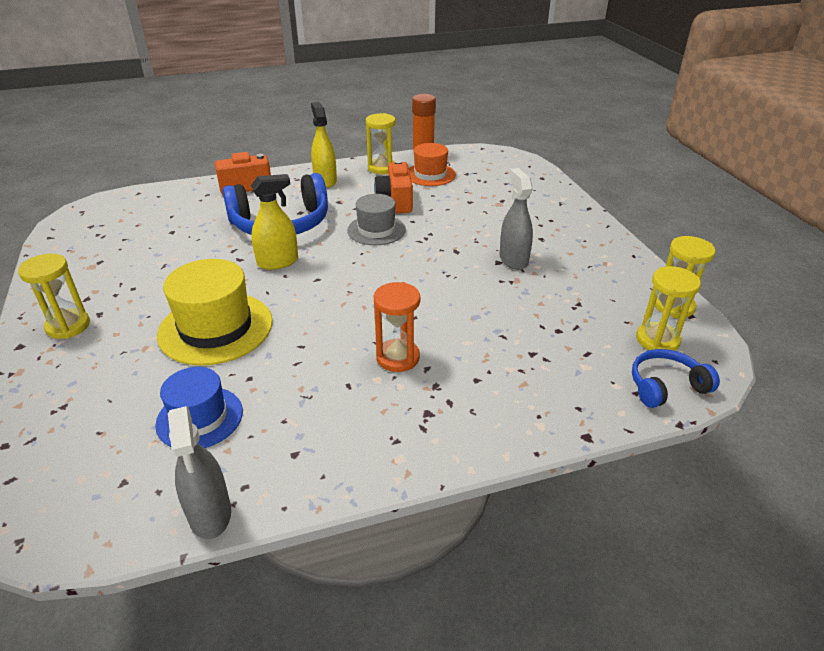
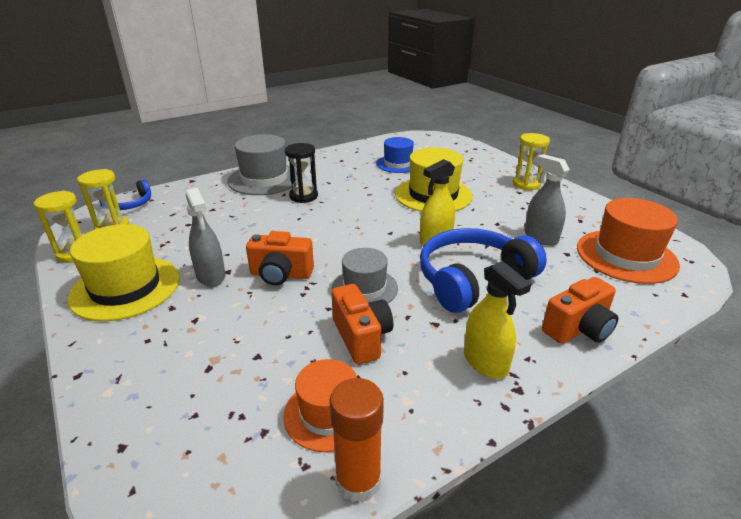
camera: 165 degrees right, 5 degrees down
(125, 222) = (626, 256): none -> orange hat
(210, 513) = (364, 145): grey spray bottle -> grey spray bottle (540, 237)
(382, 168) = (418, 416): yellow hourglass -> none
(398, 357) = (303, 196): orange hourglass -> black hourglass
(446, 251) = (281, 274): none -> orange camera
(454, 415) = (264, 179): none -> grey hat
(591, 260) = (125, 287): none -> yellow hat

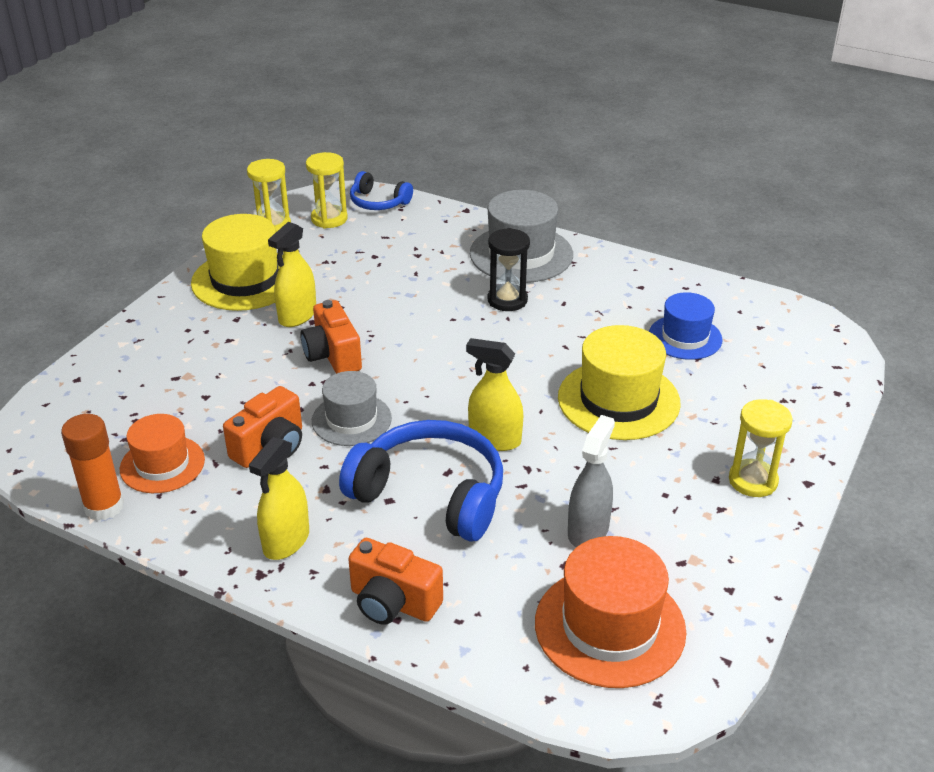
camera: 60 degrees right, 5 degrees up
(211, 276) = (297, 316): grey spray bottle -> yellow spray bottle

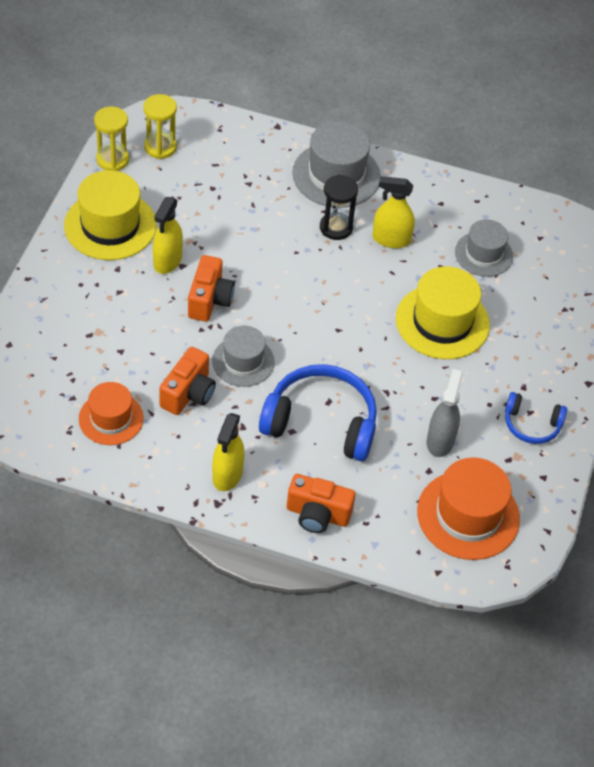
camera: 15 degrees left, 15 degrees up
(104, 506) = (81, 460): orange glue stick -> none
(333, 356) = (209, 300): orange camera -> orange camera turned 135 degrees counterclockwise
(378, 202) = (198, 123): blue headphones -> blue headphones (531, 424)
(494, 439) = (356, 368): yellow spray bottle -> yellow spray bottle (391, 239)
(685, 337) = (483, 254): blue hat -> grey hat
(753, 481) = (550, 385): yellow hourglass -> none

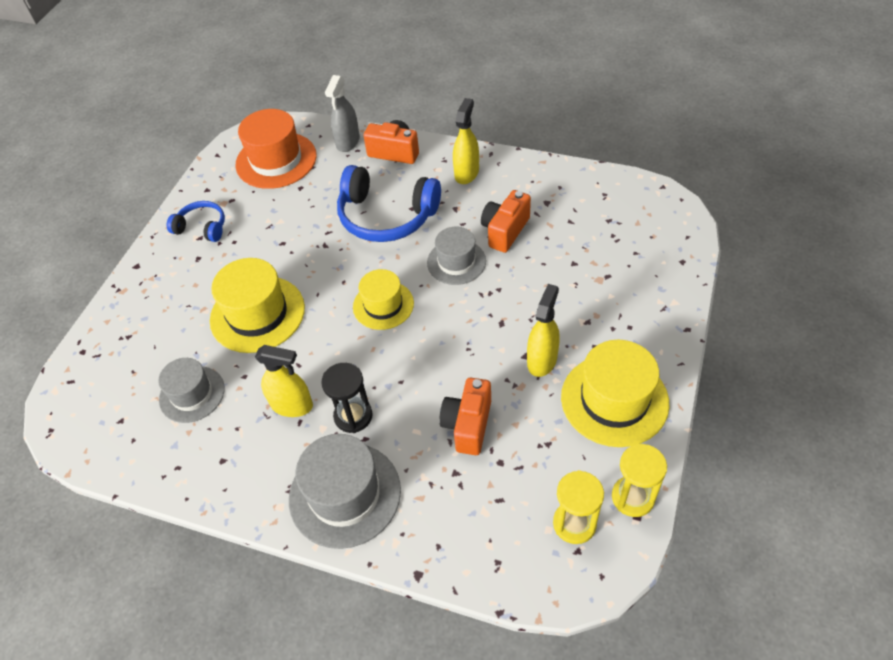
camera: 170 degrees left, 0 degrees up
(111, 418) = (570, 206): orange hat -> none
(209, 300) = (492, 319): orange camera -> orange camera (468, 425)
(317, 321) = (383, 305): none -> yellow hat
(440, 441) = (285, 209): grey spray bottle -> grey spray bottle (348, 142)

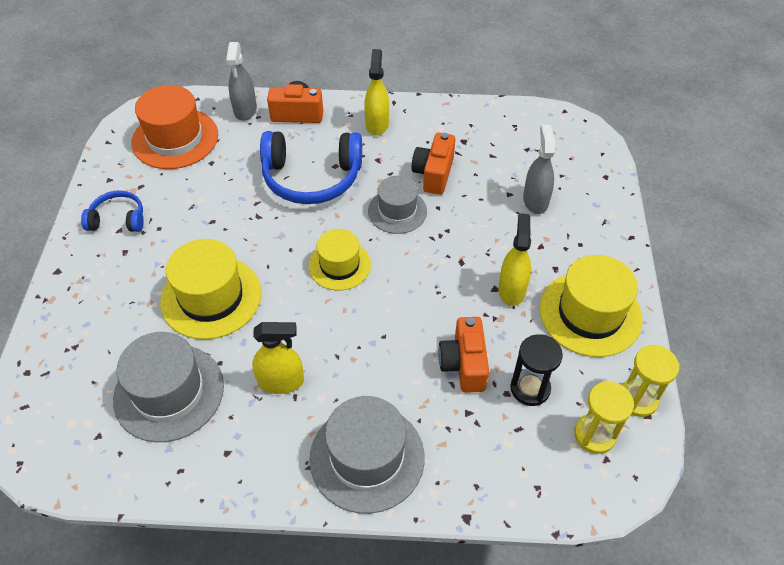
camera: 20 degrees left, 0 degrees up
(192, 394) = (169, 392): grey hat -> grey hat, size x1.56
(353, 416) = (348, 379): black hourglass -> black hourglass (530, 388)
(598, 274) = (535, 201): none -> grey spray bottle

